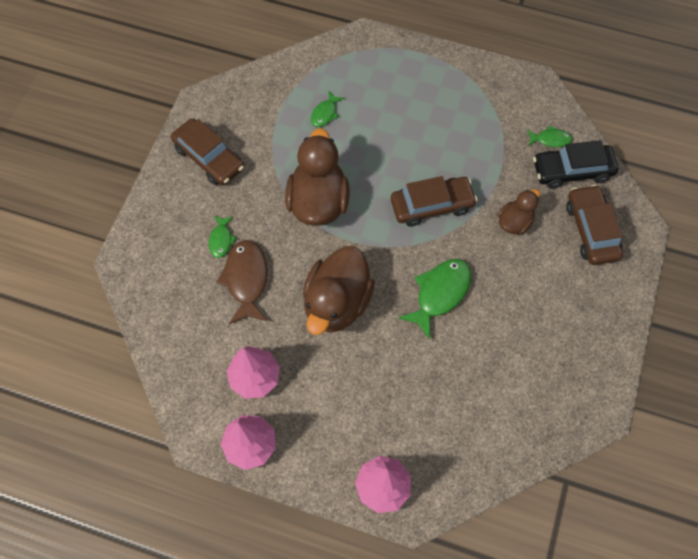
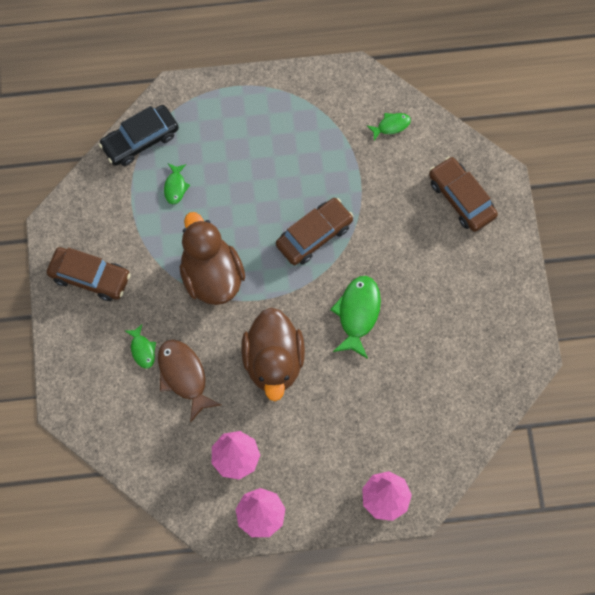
camera: 25 degrees left, 5 degrees up
(514, 222) = (393, 219): brown duck -> none
(572, 171) = (422, 148): black car -> black car (140, 140)

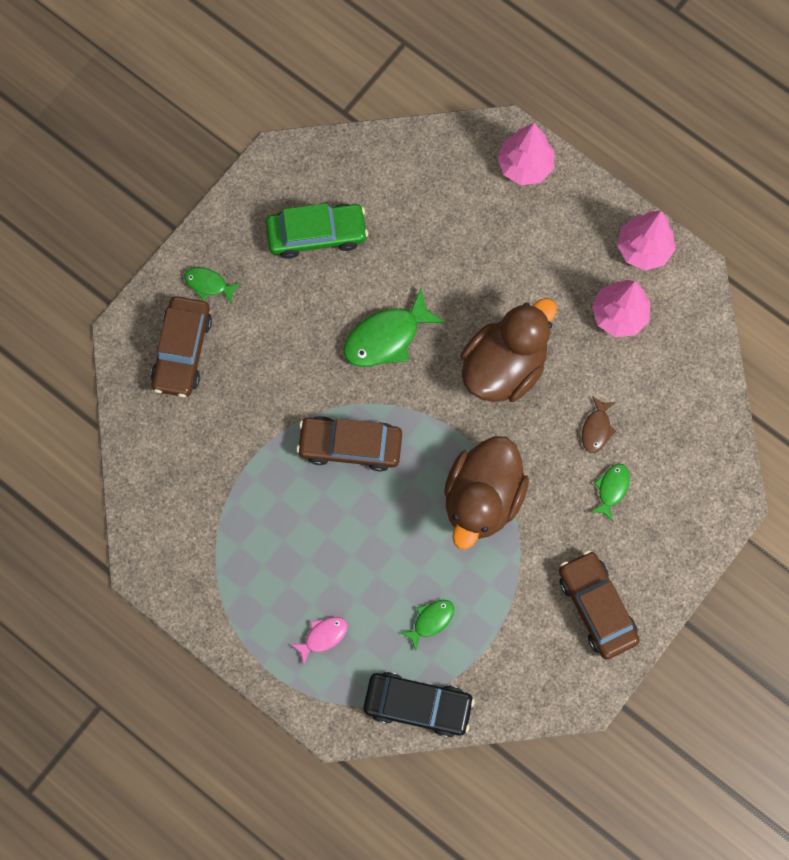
camera: 135 degrees left, 5 degrees up
(184, 376) = (596, 429): brown fish -> brown fish, size x0.54
(225, 127) = (323, 636): none -> pink fish
(391, 126) = (168, 482): green fish -> green fish (208, 284)
(461, 334) = (317, 234): none -> green car

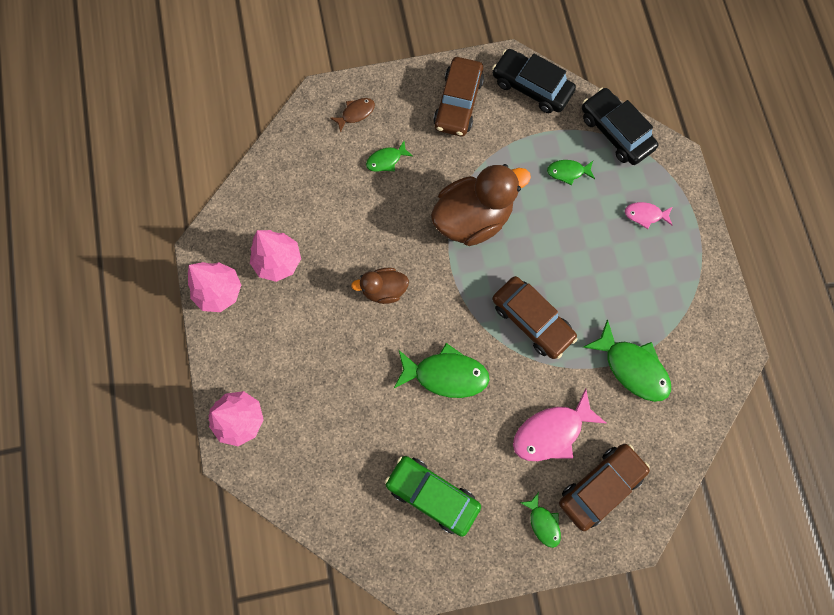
camera: 140 degrees left, 0 degrees up
(228, 475) = (632, 367): none -> green fish
(257, 362) = (551, 431): none -> pink fish
(504, 366) = (384, 290): brown duck -> brown duck, size x0.54
(540, 686) = (531, 87): none -> black car
(596, 429) = (361, 202): brown fish -> brown fish (356, 113)

